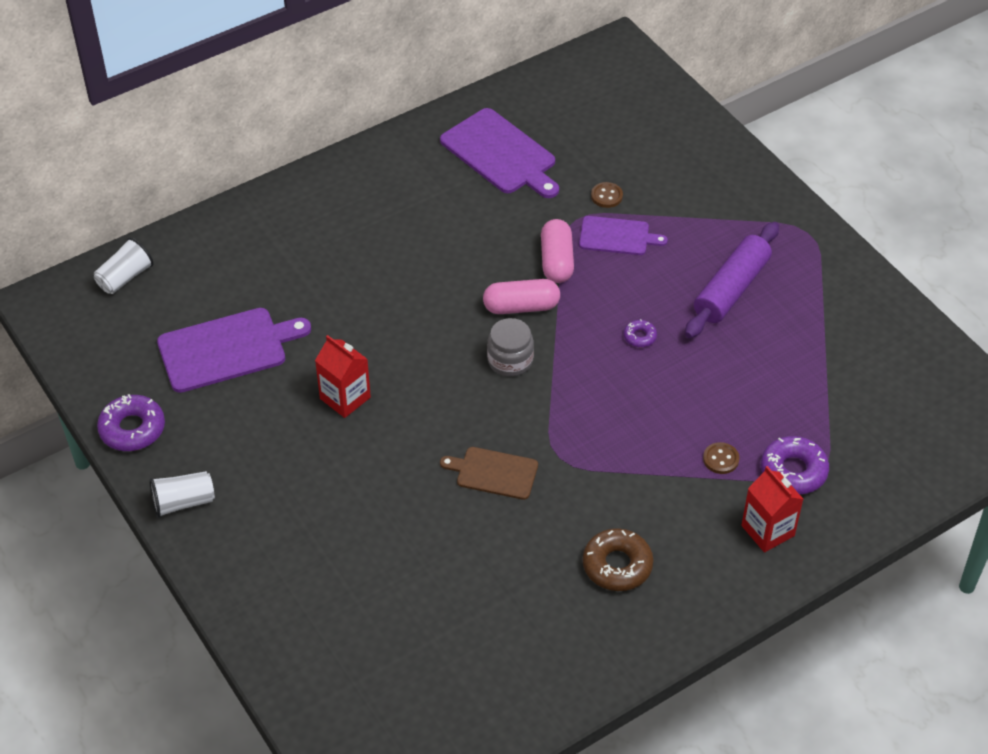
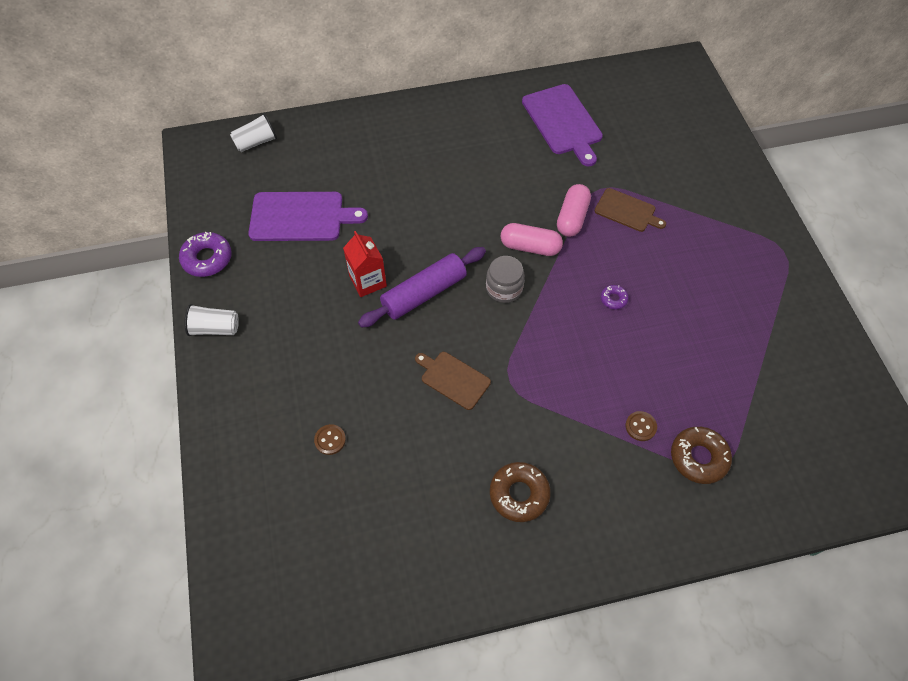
camera: 20 degrees right, 10 degrees up
(606, 196) = (631, 176): brown button -> brown button (330, 440)
(617, 236) = (627, 211): purple cutting board -> brown cutting board
(731, 289) = (702, 281): purple rolling pin -> purple rolling pin (424, 293)
(767, 530) = (657, 505): red carton -> none
(793, 471) = (698, 457): purple donut -> brown donut

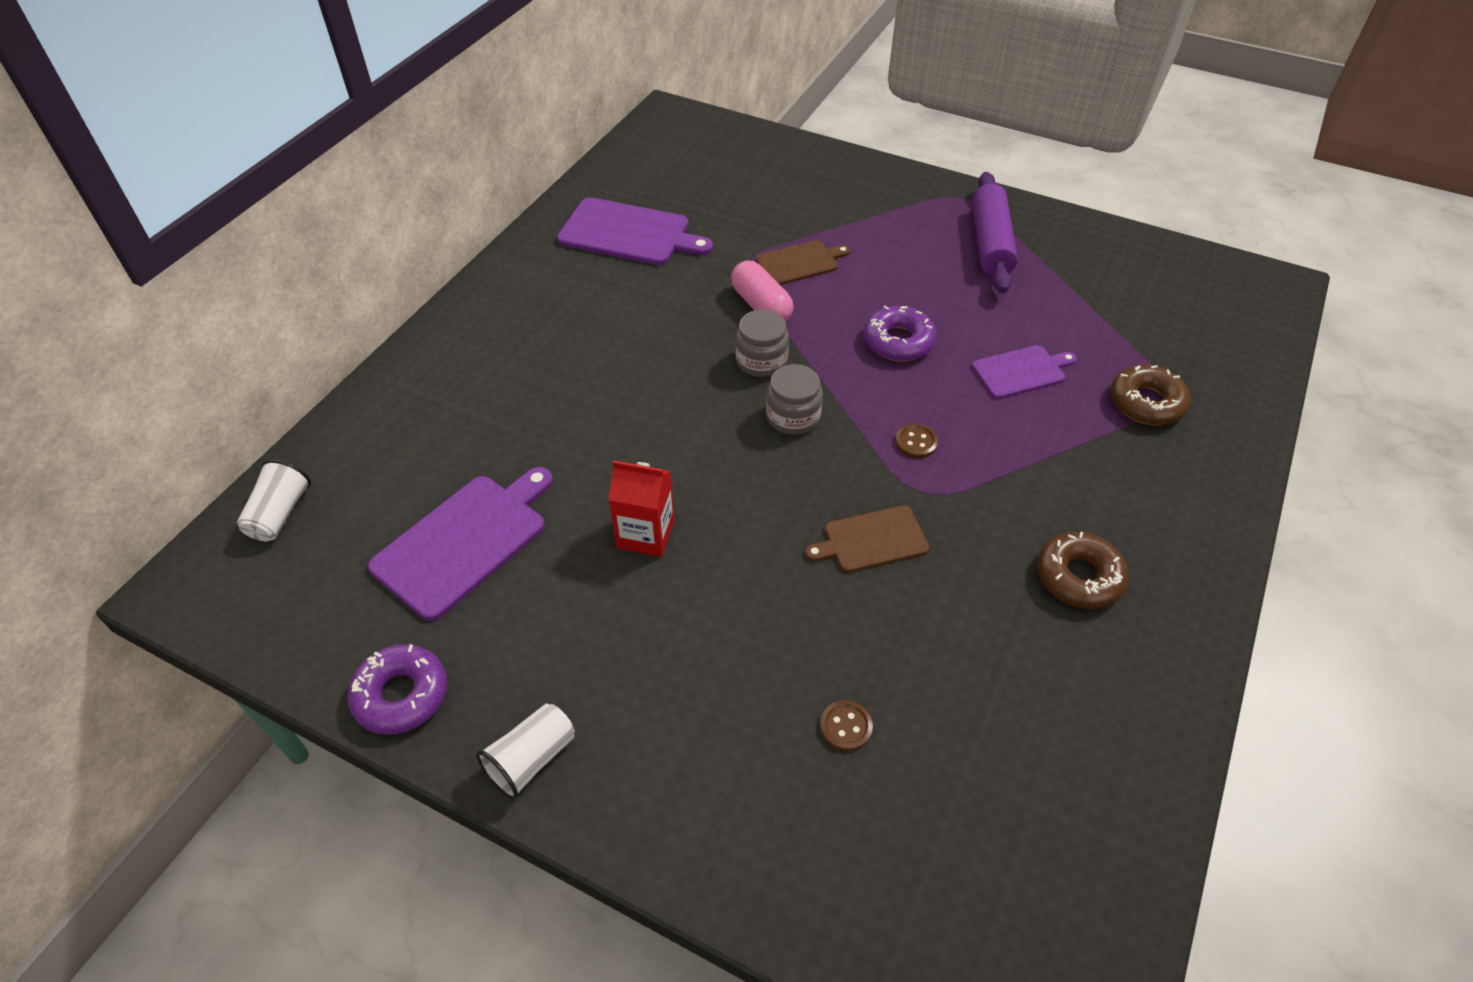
camera: 50 degrees left, 10 degrees down
(424, 293) = (723, 491): purple rolling pin -> purple rolling pin (990, 243)
(530, 247) = (761, 361): pink capsule -> grey jar
(613, 299) = (898, 341): purple donut -> purple donut, size x1.91
(640, 426) = (1074, 421): brown button -> brown button (916, 442)
(655, 375) = (1021, 371): none -> purple cutting board

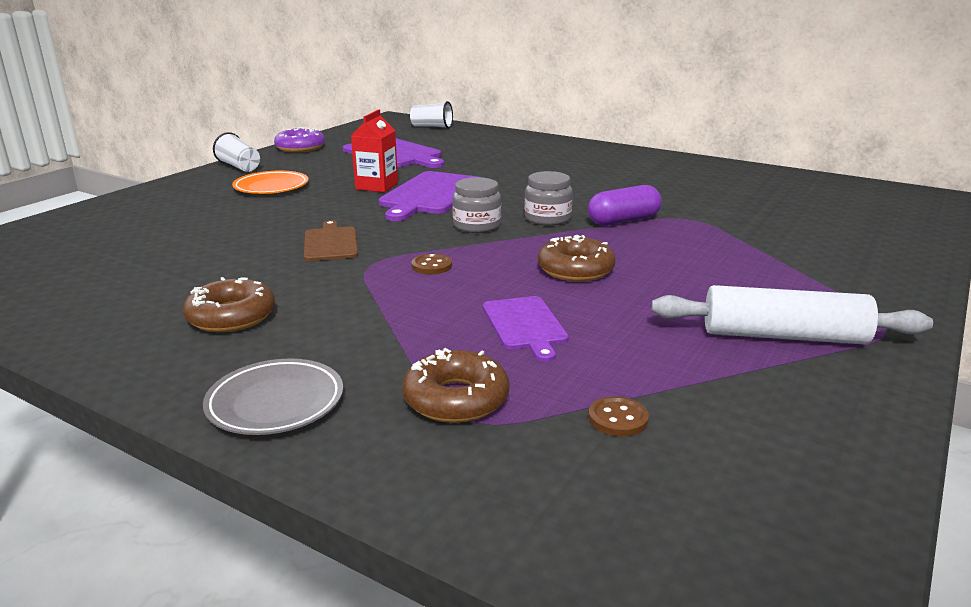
camera: 95 degrees right, 25 degrees down
(629, 233) = (714, 183): purple cutting board -> purple cutting board (430, 195)
(654, 669) = (271, 187): none -> orange plate
(761, 306) = (623, 221): pink capsule -> purple capsule
(800, 263) = (696, 237): brown cutting board -> none
(846, 727) = (183, 227): brown button -> brown button (618, 419)
(898, 341) = (575, 269): purple donut -> brown donut
(990, 243) = (783, 336): purple rolling pin -> white rolling pin
(1199, 502) = (275, 403): none -> grey plate

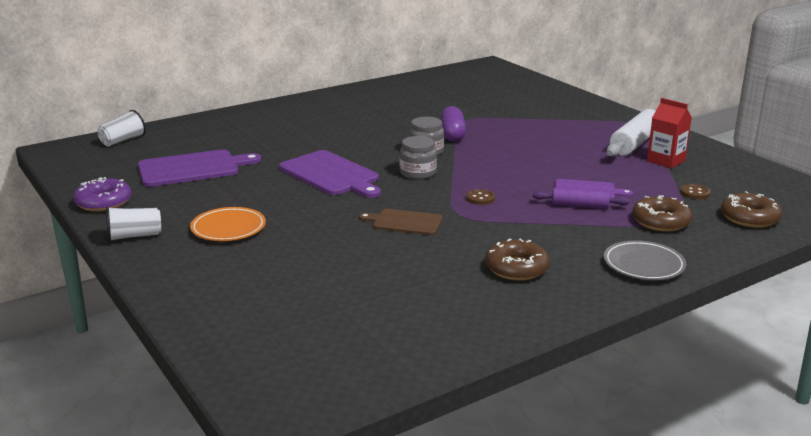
camera: 65 degrees left, 0 degrees up
(376, 186) = (283, 189): red carton -> red carton (666, 161)
(463, 327) = (579, 206): none -> purple rolling pin
(575, 269) = (520, 163): brown donut -> brown donut (749, 218)

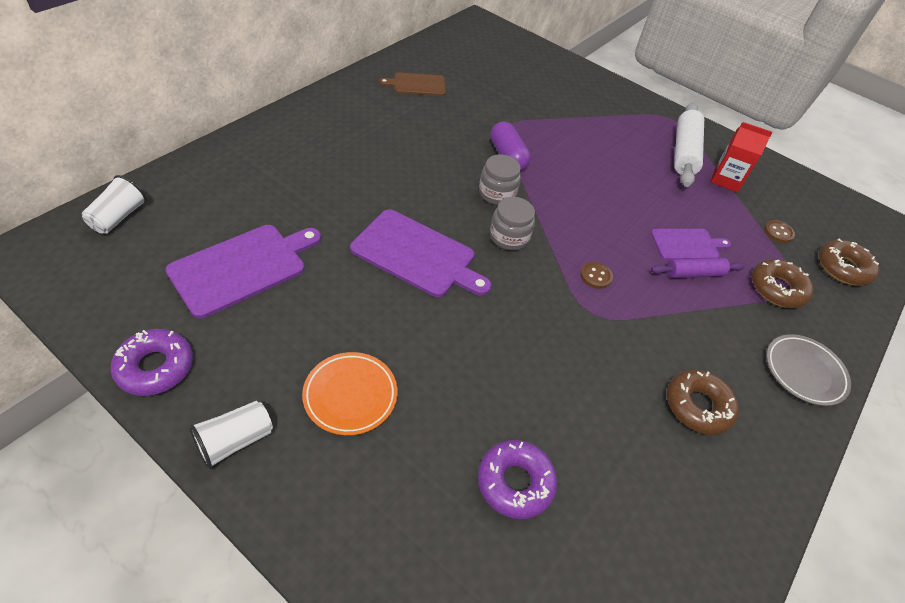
camera: 25 degrees left, 25 degrees up
(323, 279) = (515, 482): none -> purple donut
(404, 222) = (544, 339): brown cutting board -> brown cutting board (417, 84)

